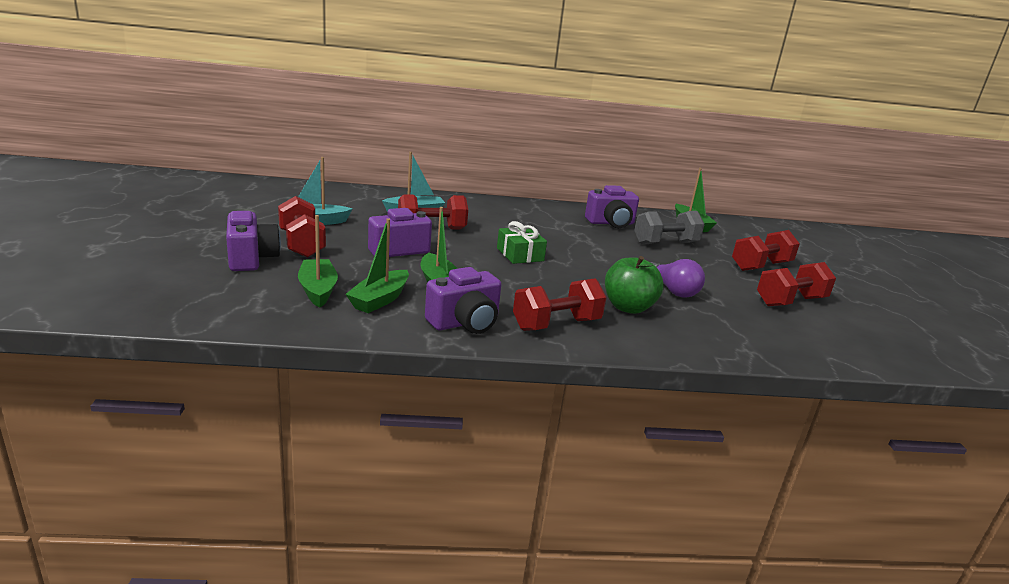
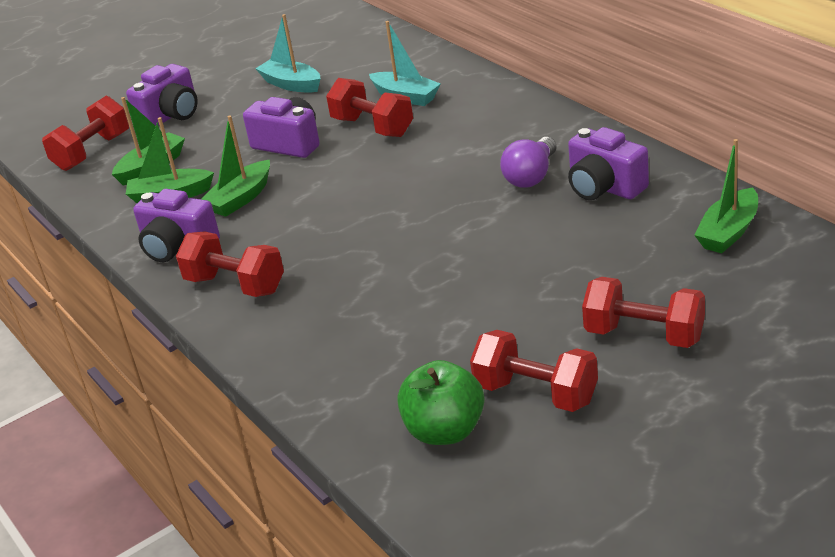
camera: 65 degrees right, 10 degrees up
(301, 244) = (231, 110): red dumbbell -> red dumbbell (92, 152)
(520, 254) = (384, 193): green gift -> none
(628, 307) = (336, 302): green apple -> green apple (445, 431)
(665, 243) = (599, 245): grey dumbbell -> none
(672, 290) = (432, 307): purple light bulb -> purple light bulb (531, 176)

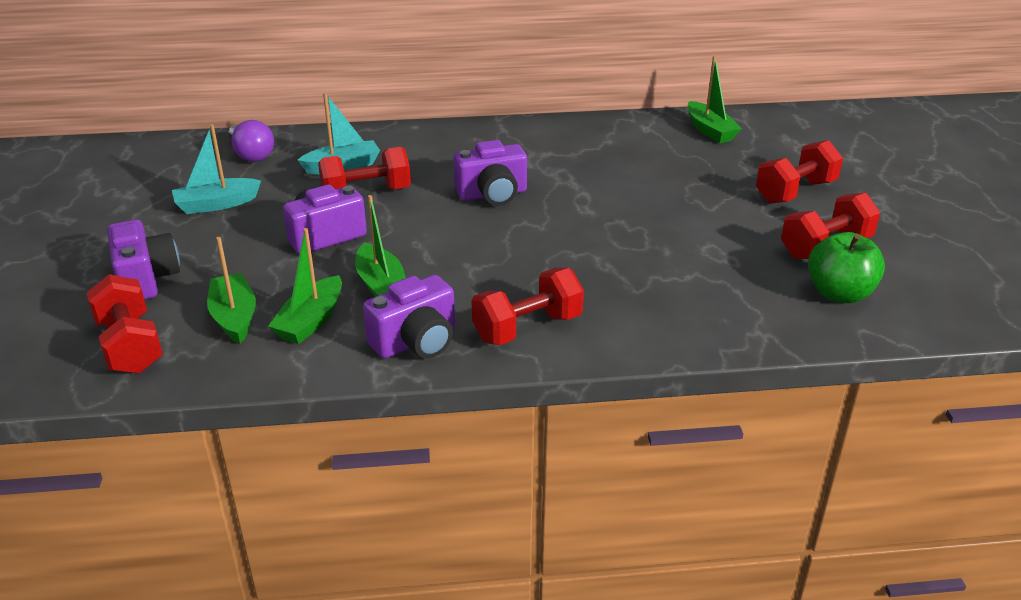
camera: 65 degrees left, 0 degrees up
(531, 176) = (548, 162): purple light bulb -> purple light bulb (251, 154)
(604, 187) = (602, 145): purple camera -> purple camera (492, 194)

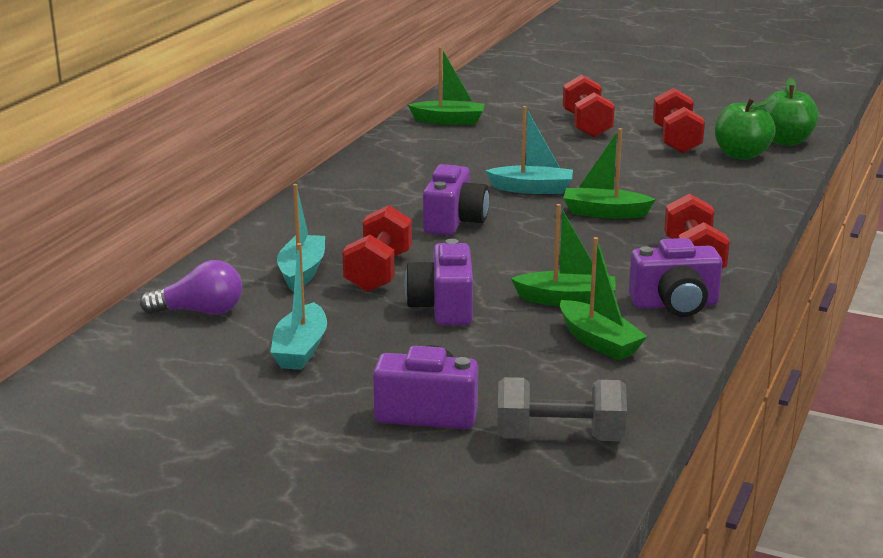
camera: 60 degrees left, 10 degrees down
(130, 346) = (559, 438): red dumbbell -> grey dumbbell
(234, 317) = (556, 376): green boat -> green boat (604, 213)
(416, 342) = (675, 304): purple camera -> purple camera turned 90 degrees clockwise
(602, 208) = (532, 189): none -> turquoise boat
(924, 313) = (785, 141): none -> green apple

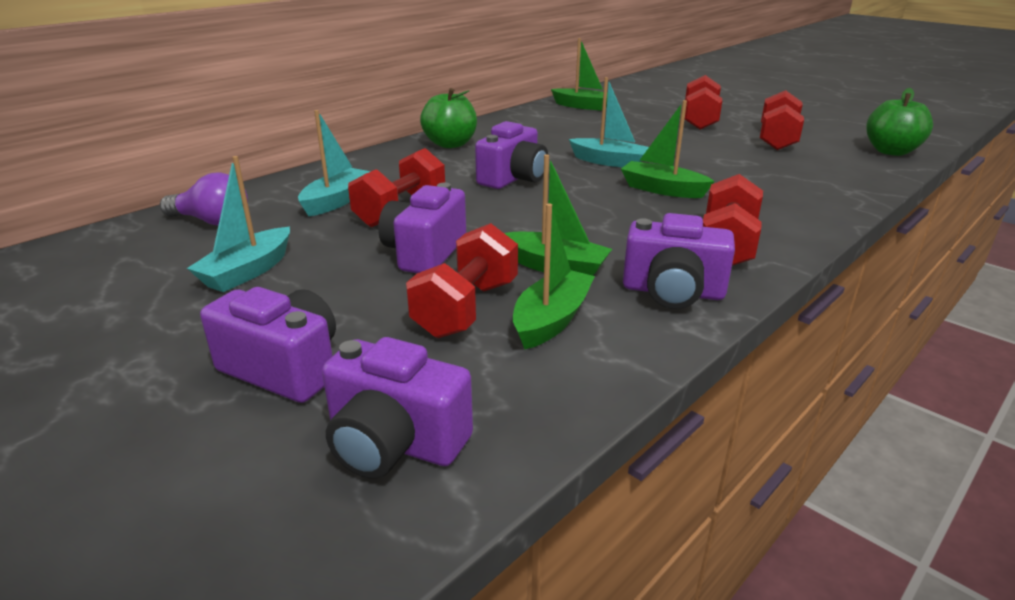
camera: 20 degrees right, 5 degrees up
(524, 345) = (466, 308): none -> red dumbbell
(559, 438) = (394, 443): grey dumbbell -> purple camera
(598, 342) = (551, 320): green boat -> green boat turned 135 degrees counterclockwise
(741, 155) = (837, 158): green apple -> green apple (450, 144)

